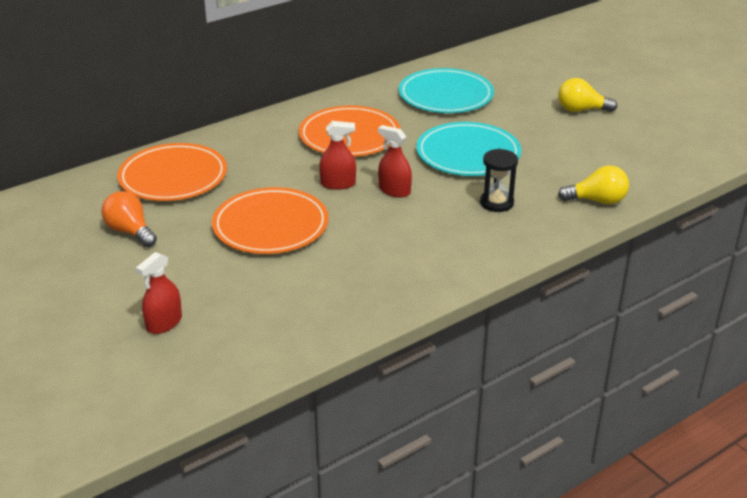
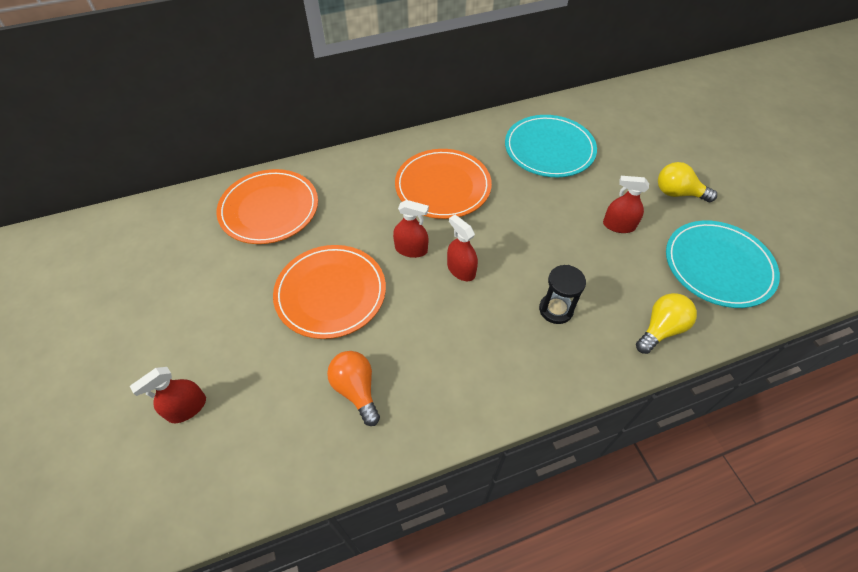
camera: 15 degrees right, 20 degrees up
(130, 231) = (206, 273): orange light bulb -> orange light bulb (356, 390)
(468, 153) = (547, 233): turquoise plate -> turquoise plate (718, 266)
(534, 139) = (618, 225): none -> red spray bottle
(597, 201) = (661, 329): yellow light bulb -> yellow light bulb turned 60 degrees counterclockwise

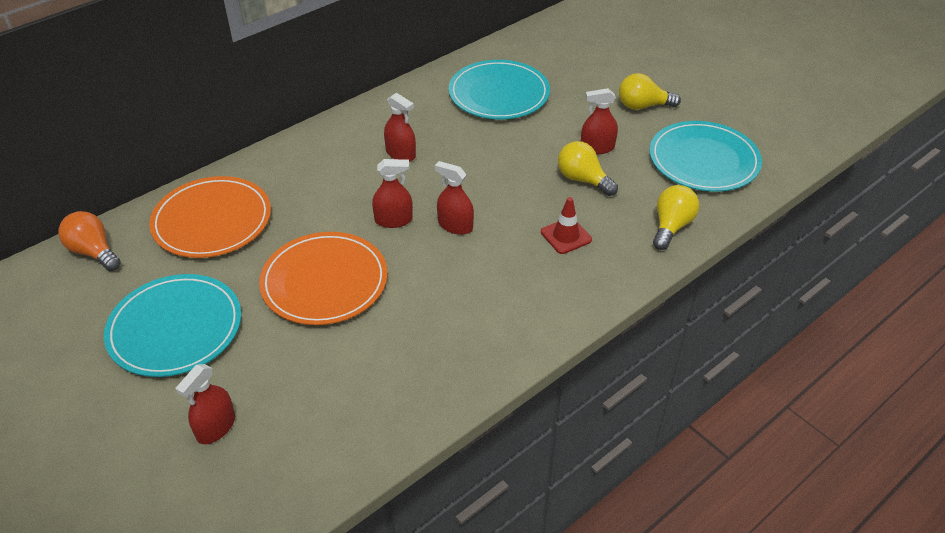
camera: 20 degrees left, 10 degrees down
(199, 301) = (175, 328): none -> turquoise plate
(356, 390) = (395, 358): orange light bulb -> orange light bulb (94, 252)
(443, 186) = (401, 154): orange plate -> red spray bottle
(556, 309) = (566, 236): black hourglass -> red traffic cone
(593, 255) = (583, 179): none -> yellow light bulb

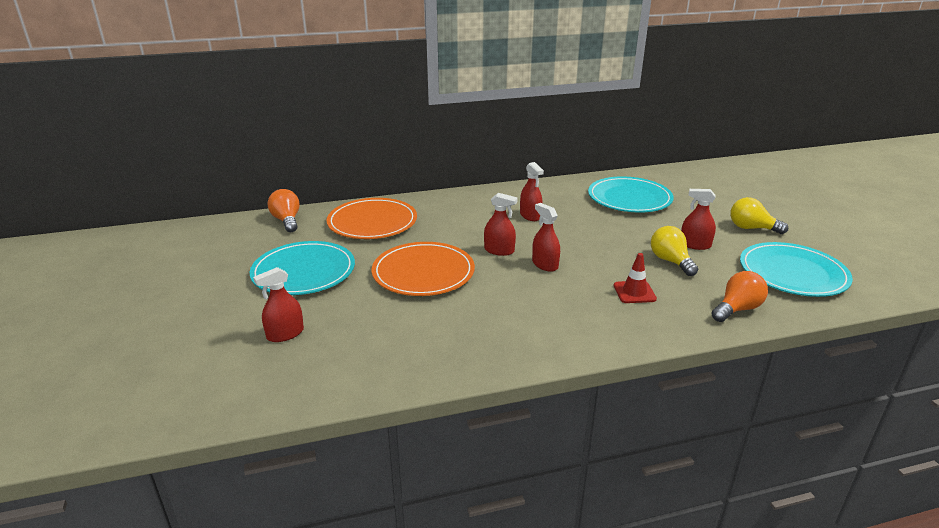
camera: 25 degrees right, 15 degrees down
(671, 226) = (737, 309): yellow light bulb -> orange light bulb

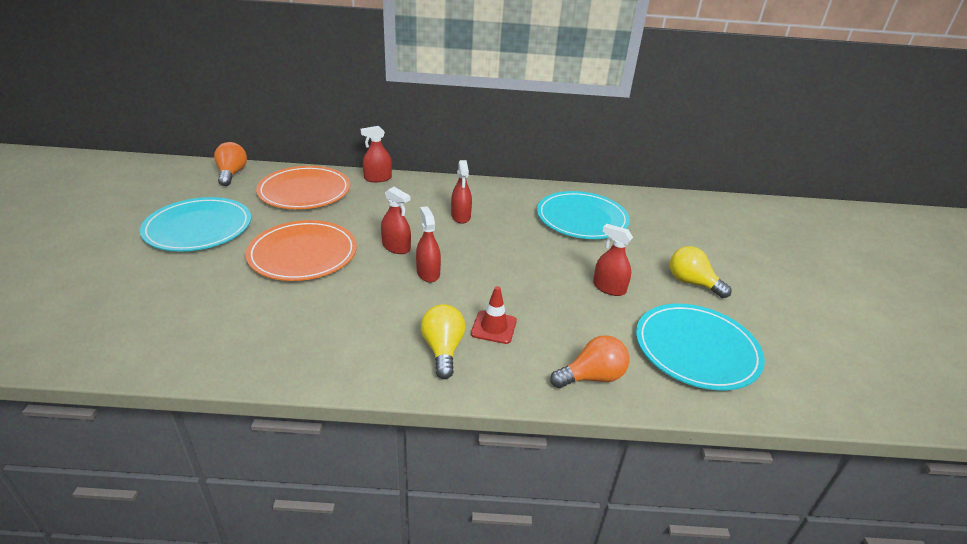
camera: 15 degrees right, 5 degrees up
(285, 334) = (124, 287): red spray bottle -> red spray bottle (378, 178)
(670, 261) = (565, 301): yellow light bulb -> yellow light bulb (443, 350)

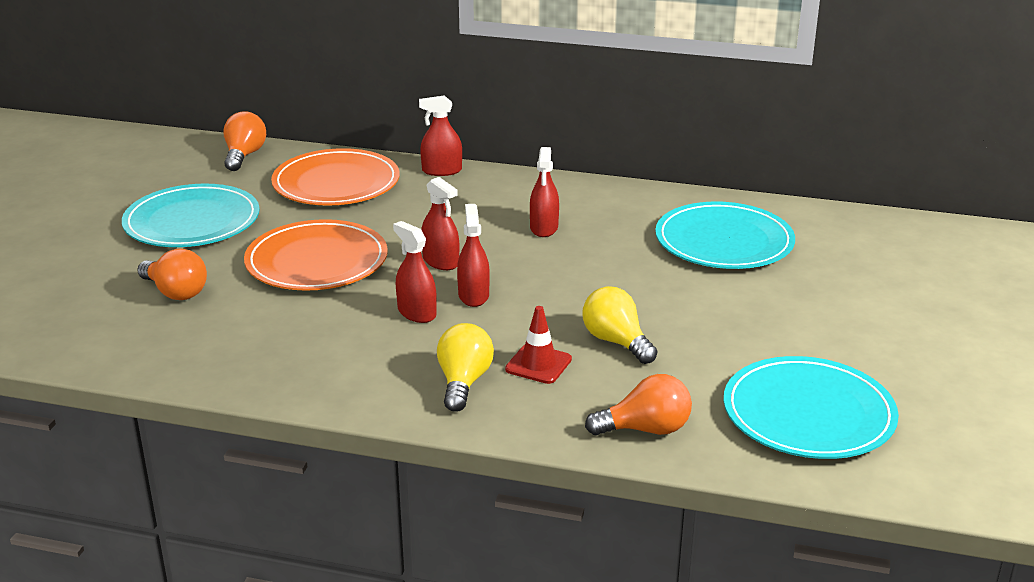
camera: 15 degrees right, 5 degrees down
(192, 290) = (176, 292): none -> orange light bulb
(609, 288) = (720, 332): red spray bottle -> red spray bottle (416, 313)
(692, 283) = (849, 336): yellow light bulb -> yellow light bulb (616, 342)

